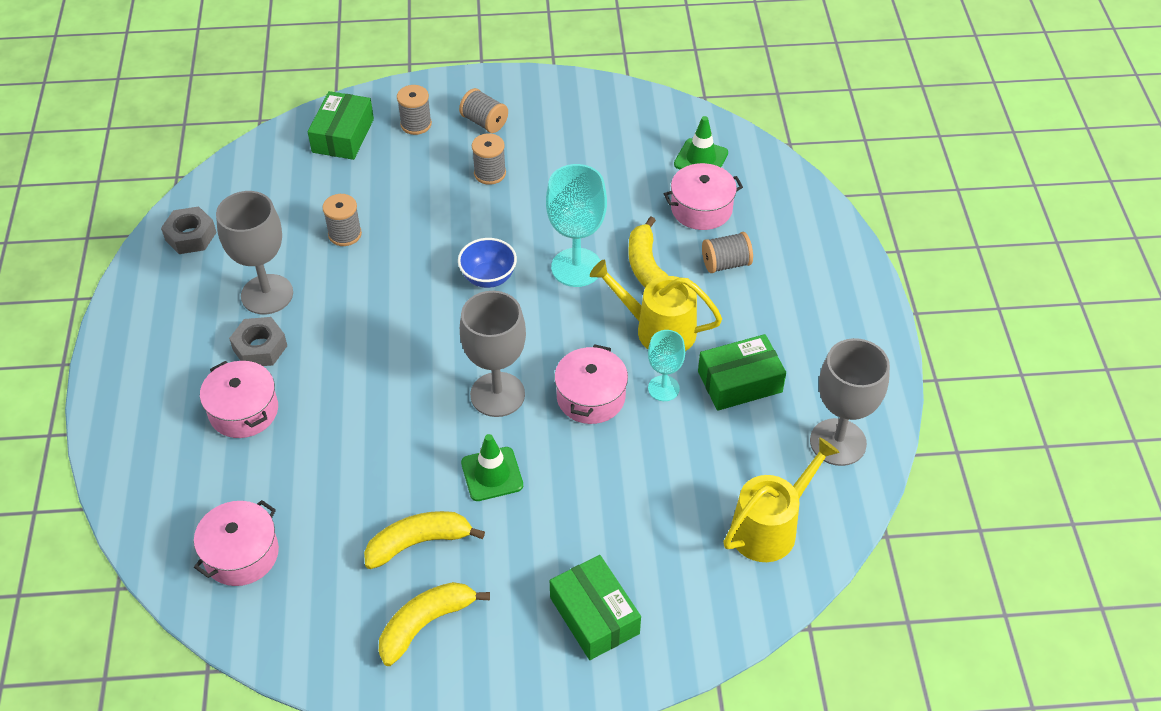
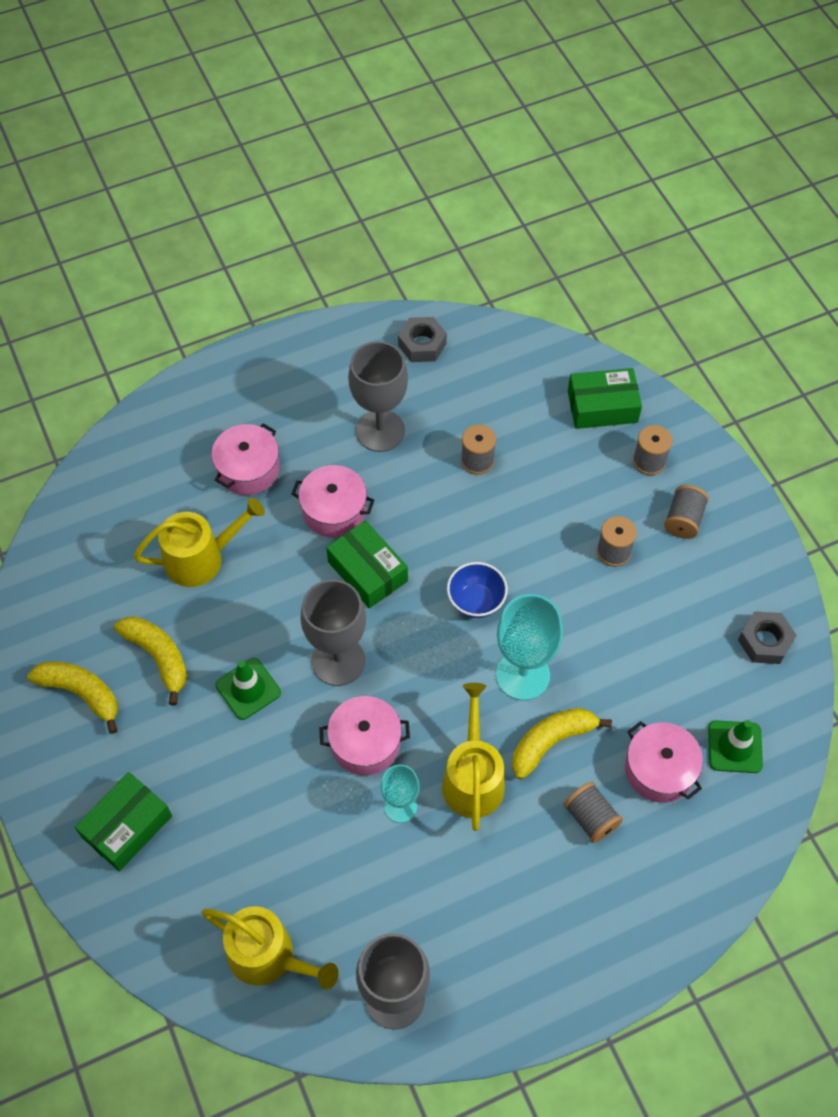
camera: 70 degrees right, 10 degrees up
(241, 554) = (108, 530): pink pot -> pink pot (334, 510)
(260, 348) = (319, 452): grey nut -> grey nut (764, 641)
(324, 478) = (200, 558): none -> yellow watering can
(739, 382) = (436, 878): green box -> green box (367, 571)

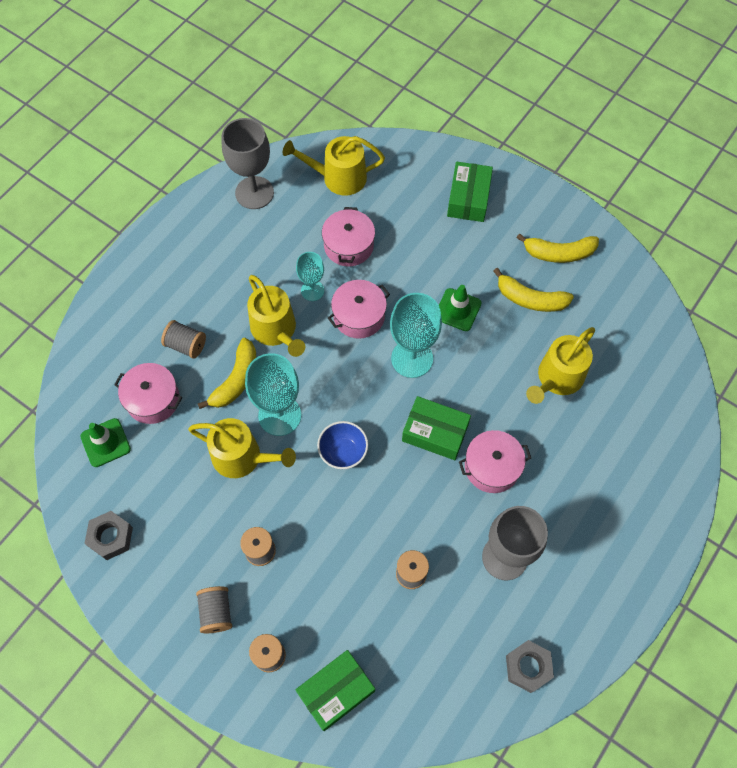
camera: 150 degrees right, 5 degrees up
(248, 469) = (579, 465): pink pot -> pink pot (348, 245)
(338, 661) = (412, 358): grey goblet -> turquoise goblet
(587, 652) = (242, 457): none -> yellow watering can

